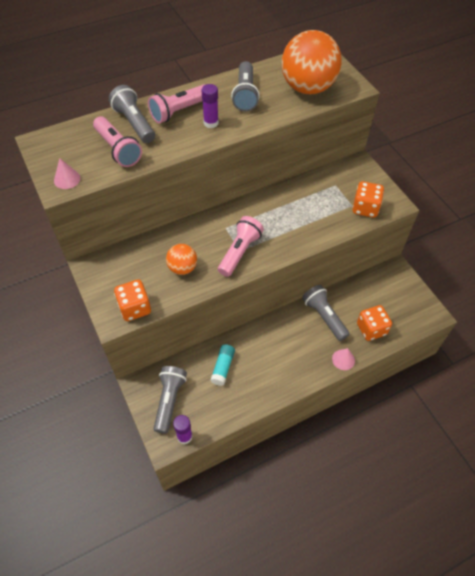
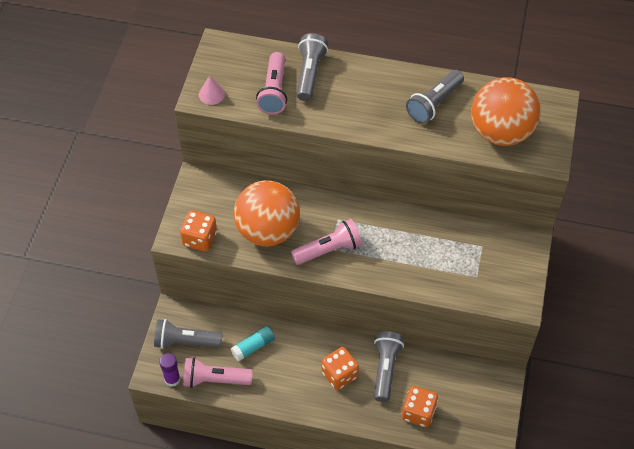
camera: 40 degrees right, 0 degrees up
(169, 401) = (186, 342): grey flashlight -> grey flashlight turned 135 degrees counterclockwise
(179, 111) = (358, 85): pink flashlight -> pink flashlight (215, 379)
(182, 268) = (267, 231): orange ball -> orange ball, size x1.99
(211, 123) = (375, 114): purple glue stick -> none
(343, 359) = (364, 419): pink cone -> none
(365, 208) = (486, 288): orange dice -> orange dice (339, 375)

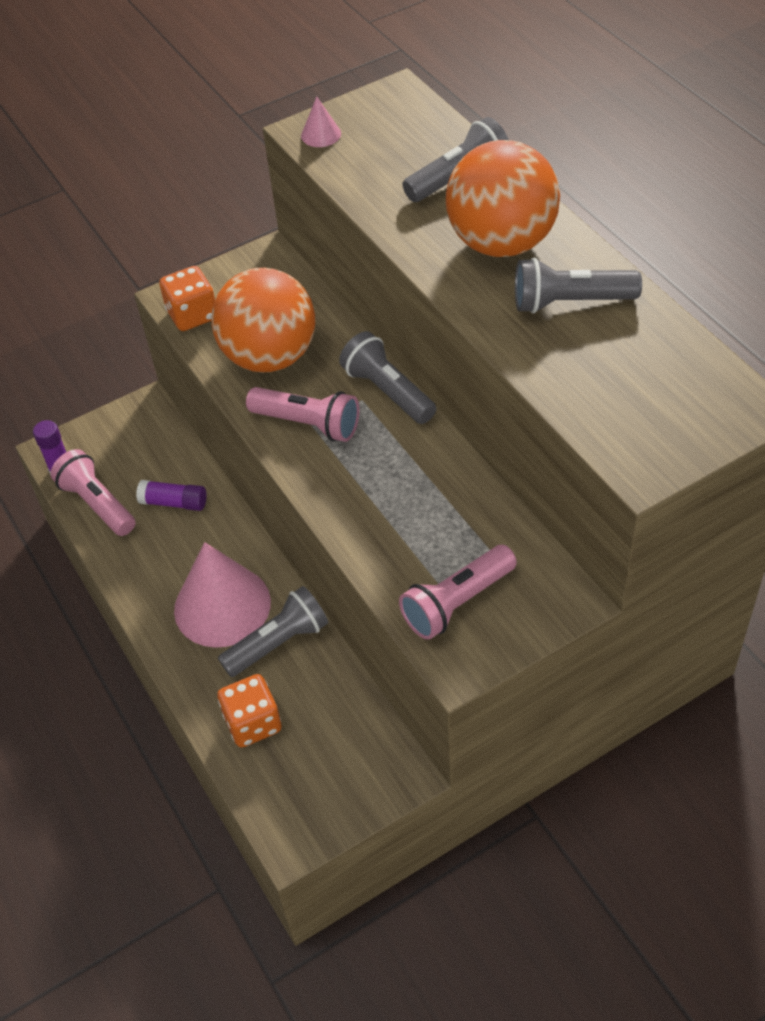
camera: 50 degrees right, 5 degrees down
(186, 342) = (119, 444): grey flashlight -> grey flashlight (388, 391)
(253, 347) = (174, 502): turquoise glue stick -> purple glue stick
(274, 91) = (392, 172): pink flashlight -> pink flashlight (457, 602)
(339, 375) = (222, 606): orange dice -> pink cone
(501, 132) = (616, 392): orange ball -> orange ball (501, 243)

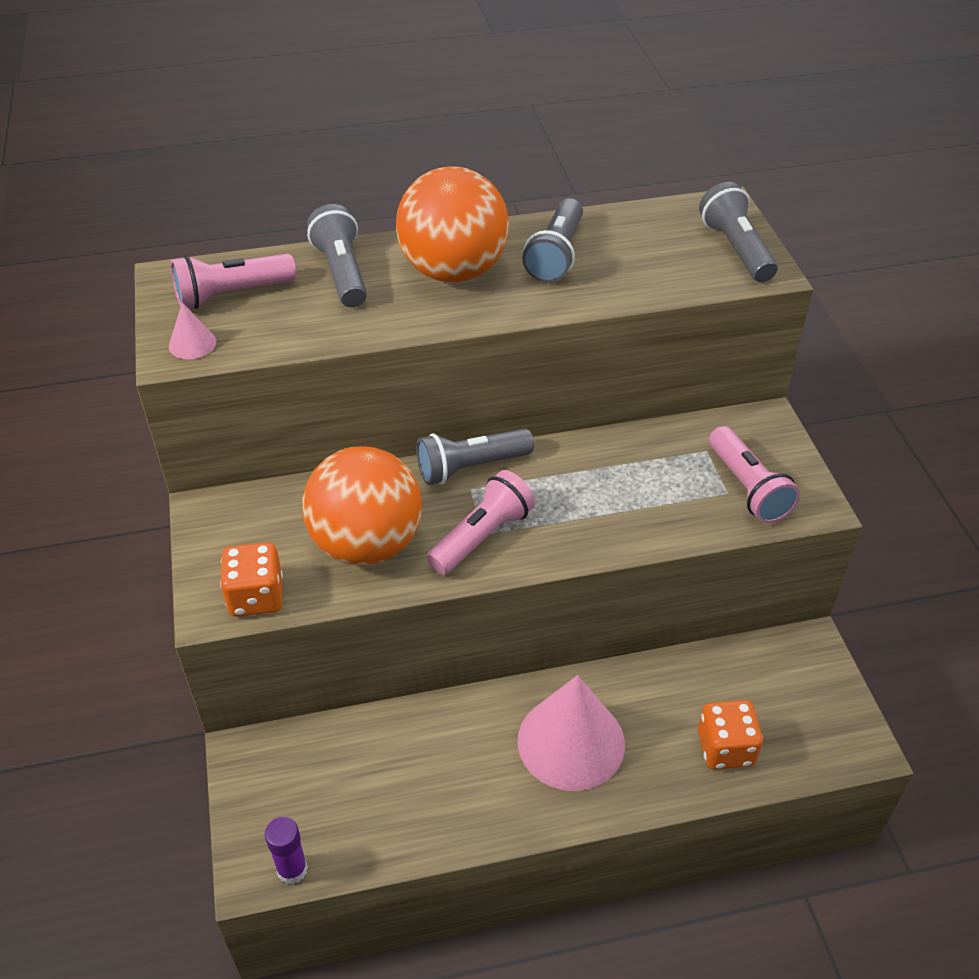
camera: 75 degrees left, 5 degrees down
(97, 504) = (368, 837): pink flashlight -> pink flashlight (232, 294)
(174, 502) = (407, 756): purple glue stick -> none
(278, 643) = (636, 703): grey flashlight -> grey flashlight (736, 249)

